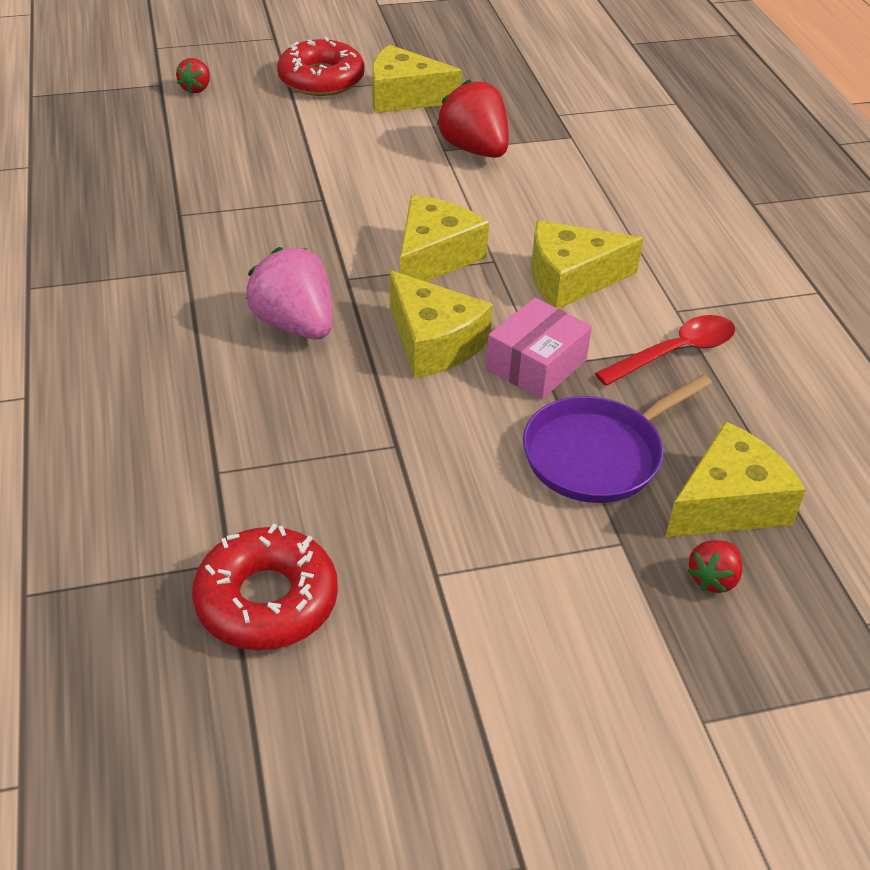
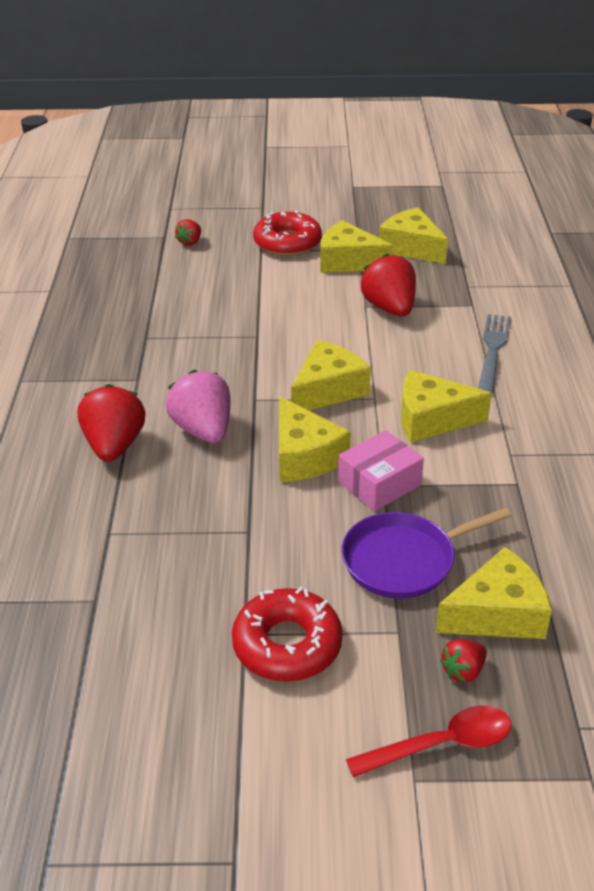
camera: 15 degrees right, 5 degrees down
(185, 358) = (114, 446): none -> red strawberry
(267, 600) = (113, 632): red donut -> red donut (287, 644)
(475, 74) = (411, 248): none -> yellow cheese
(613, 188) = (493, 350): none -> grey fork
(675, 352) = (496, 488): red spoon -> red spoon (441, 744)

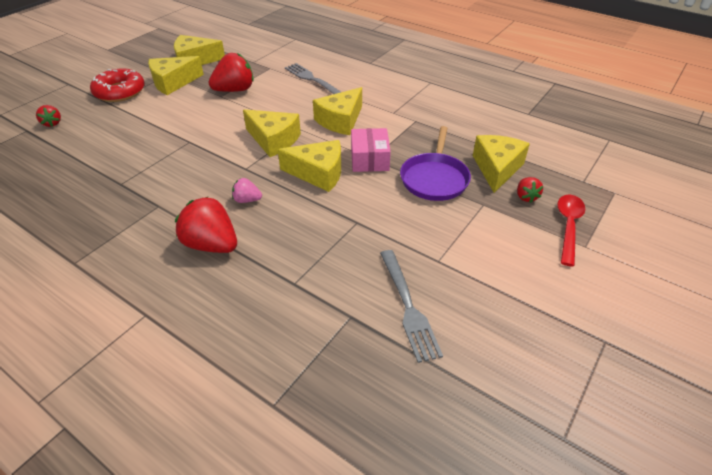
camera: 55 degrees left, 5 degrees up
(145, 641) = (408, 307): none -> grey fork
(203, 430) = (247, 200): pink strawberry -> pink strawberry, size x0.52
(287, 644) = (460, 248): red donut -> none
(328, 390) = (273, 140): yellow cheese -> yellow cheese turned 135 degrees clockwise
(389, 308) = (235, 90): red strawberry -> red strawberry turned 135 degrees clockwise

